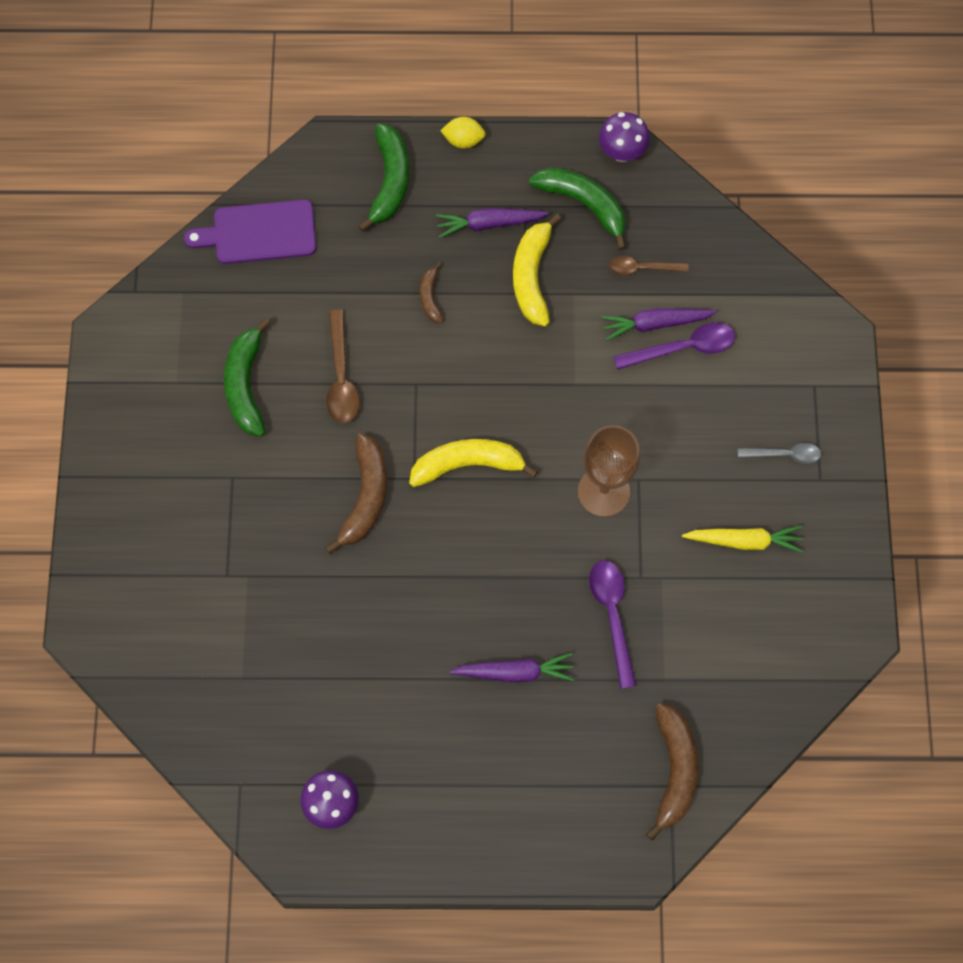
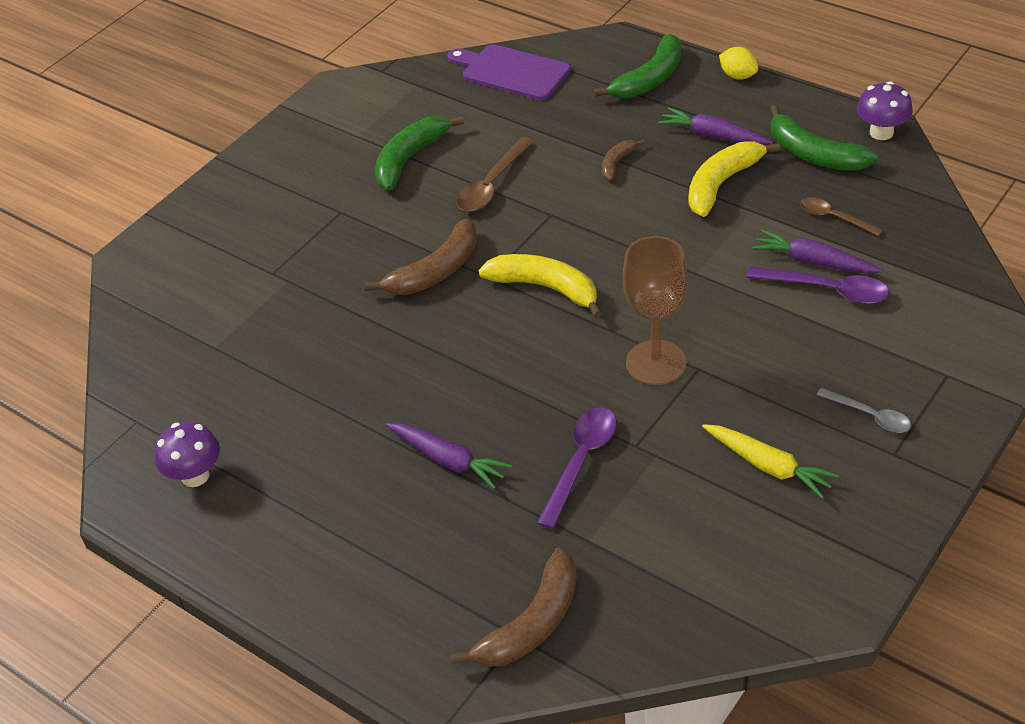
camera: 40 degrees right, 25 degrees down
(584, 204) = (813, 154): green banana -> green banana turned 150 degrees clockwise

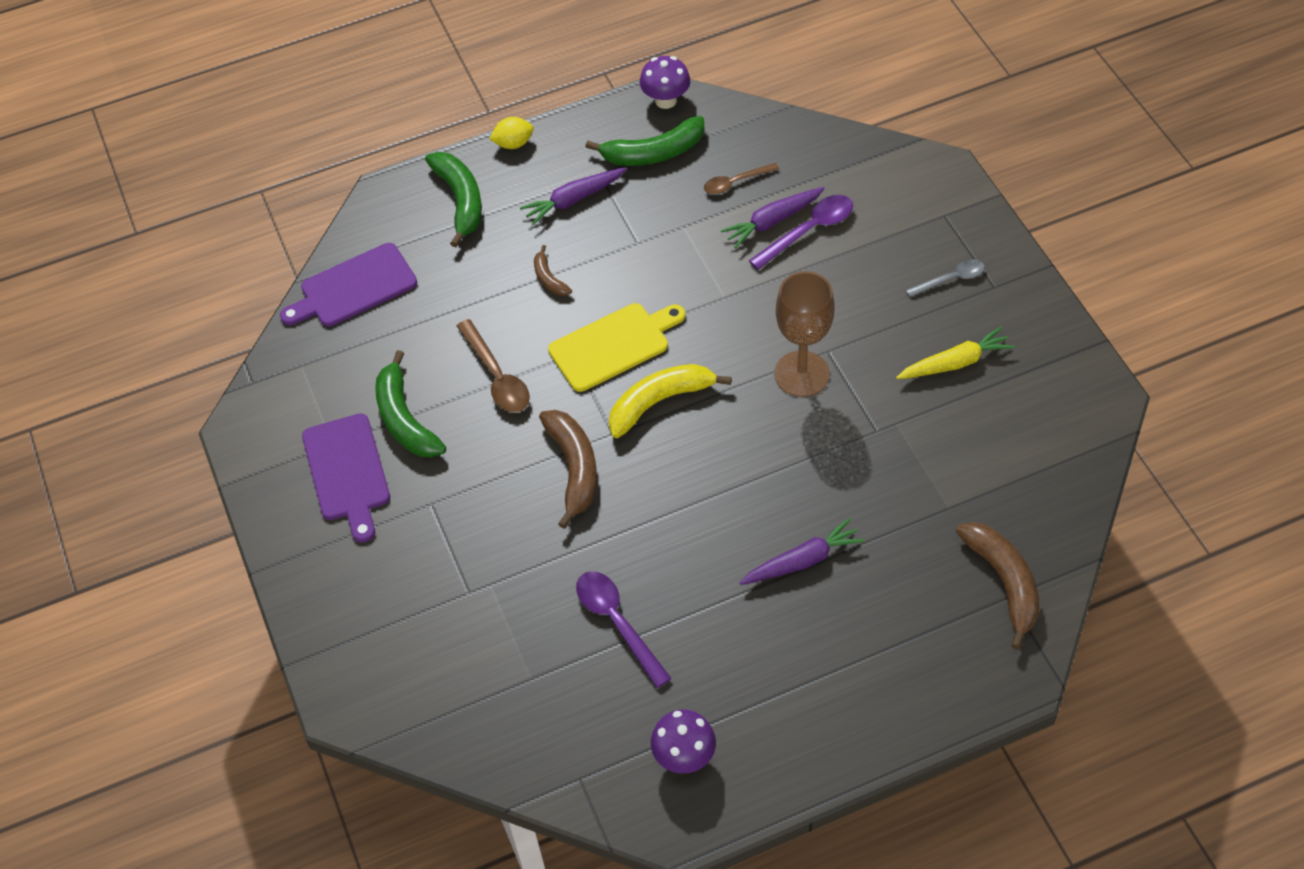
camera: 60 degrees left, 10 degrees up
(337, 155) = (347, 472): none -> purple cutting board
(581, 232) = (613, 345): none -> yellow cutting board
(581, 462) = (869, 474): purple spoon -> purple spoon (617, 623)
(722, 184) = (636, 226): yellow banana -> none

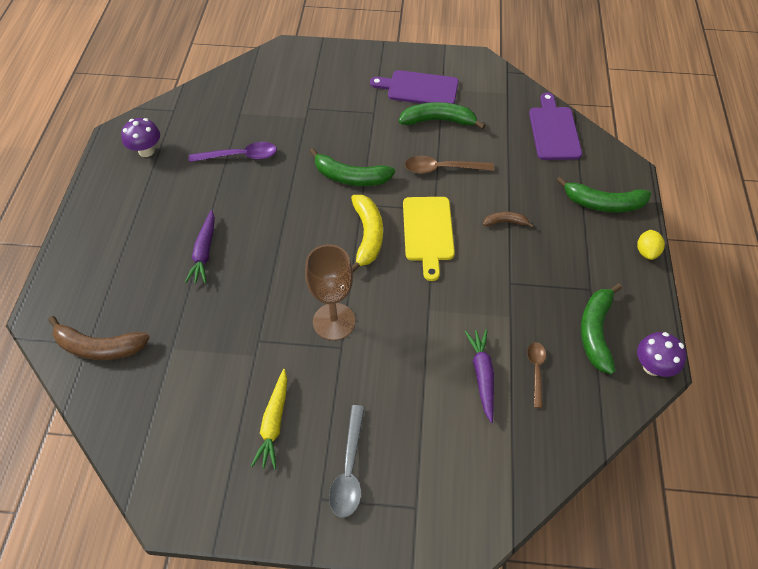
camera: 115 degrees right, 0 degrees up
(573, 200) = (571, 263): purple carrot -> none
(574, 468) = (350, 177): brown banana -> green banana
(809, 231) = (458, 395): purple spoon -> none
(951, 279) = (349, 469): grey spoon -> grey spoon, size x1.53

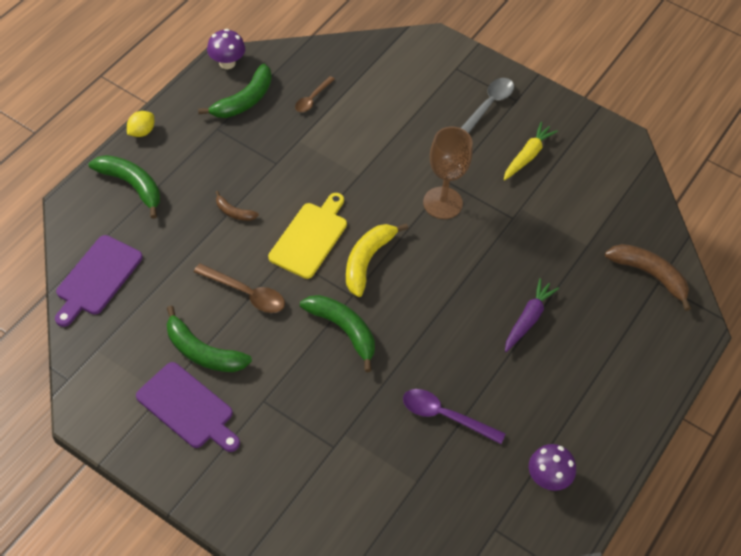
camera: 155 degrees left, 0 degrees up
(482, 375) = (354, 114): purple carrot -> none

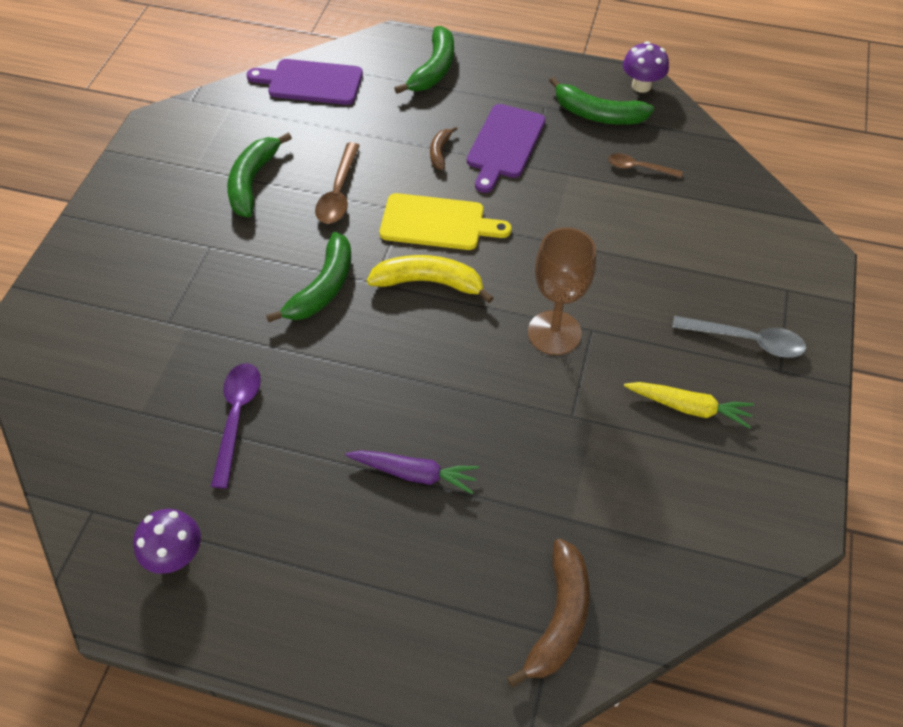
camera: 75 degrees right, 0 degrees up
(141, 132) = (506, 55): yellow lemon -> none
(187, 408) = (182, 191): purple cutting board -> purple cutting board (504, 144)

